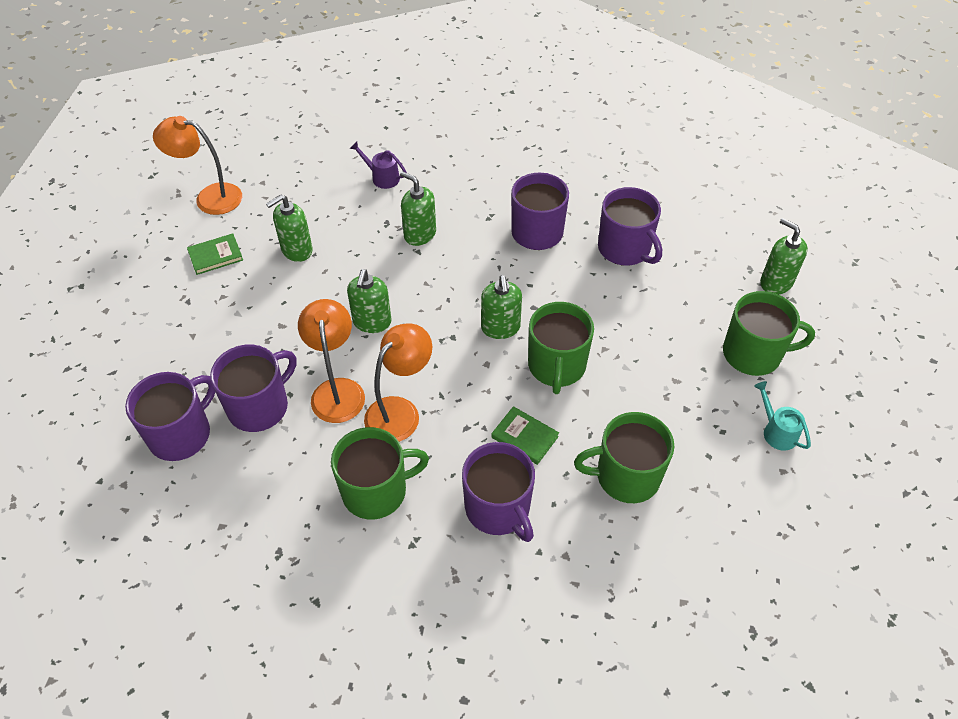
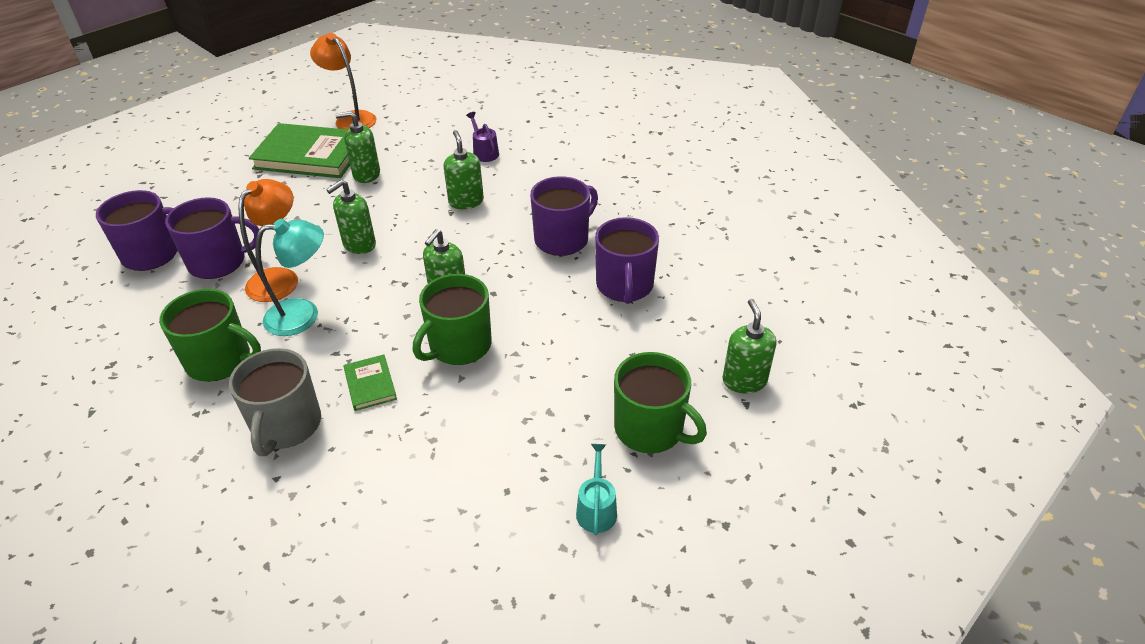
camera: 35 degrees right, 10 degrees down
(215, 256) = (310, 155): green book -> green book, size x2.20
(400, 411) = (303, 315): orange lamp -> turquoise lamp
(498, 508) = (286, 426): purple mug -> grey mug
(626, 476) = (414, 463): green mug -> none

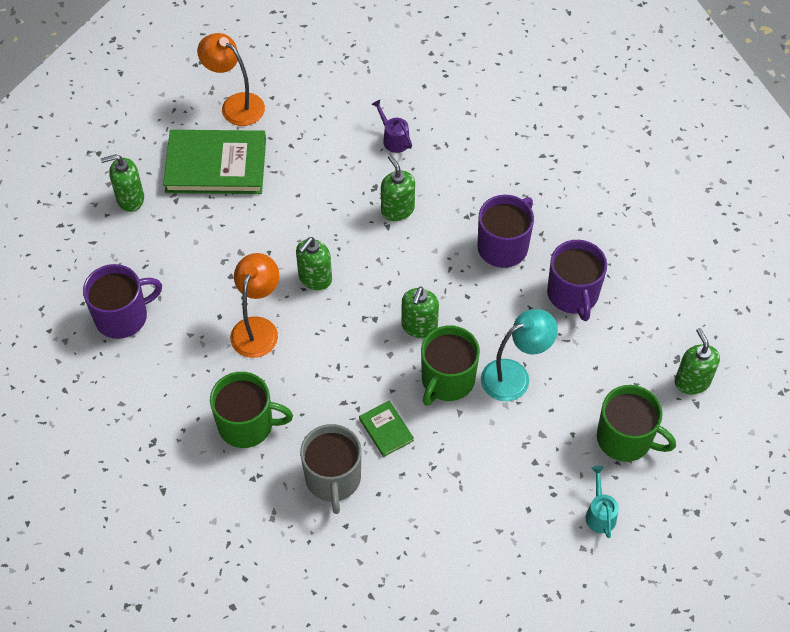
camera: 10 degrees left, 15 degrees up
(219, 262) = (191, 317): purple mug -> none
(303, 315) = (298, 367): turquoise lamp -> turquoise lamp (514, 376)
(366, 174) = (285, 185): green soap dispenser -> green soap dispenser (130, 199)

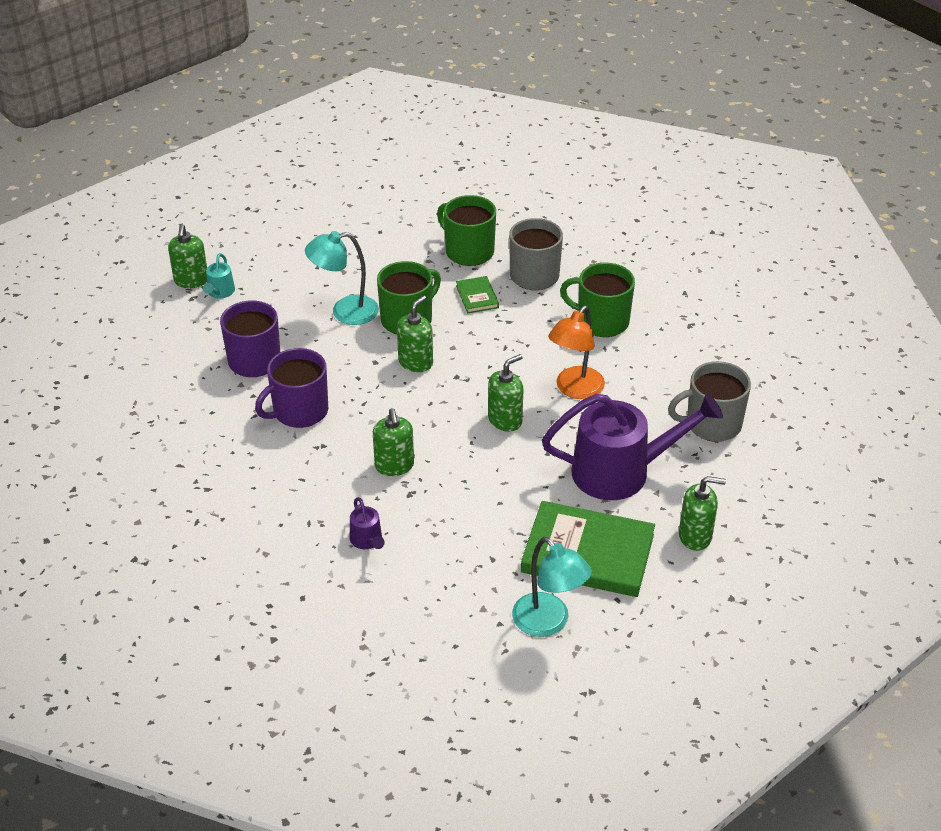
camera: 165 degrees left, 15 degrees down
(123, 316) = (712, 424): purple mug -> grey mug
(200, 247) = (621, 471): none -> purple watering can
(235, 105) = (548, 623): orange lamp -> turquoise lamp
(600, 513) = (324, 219): turquoise watering can -> turquoise watering can (220, 292)
(625, 438) = (274, 256): green mug -> green mug (468, 251)

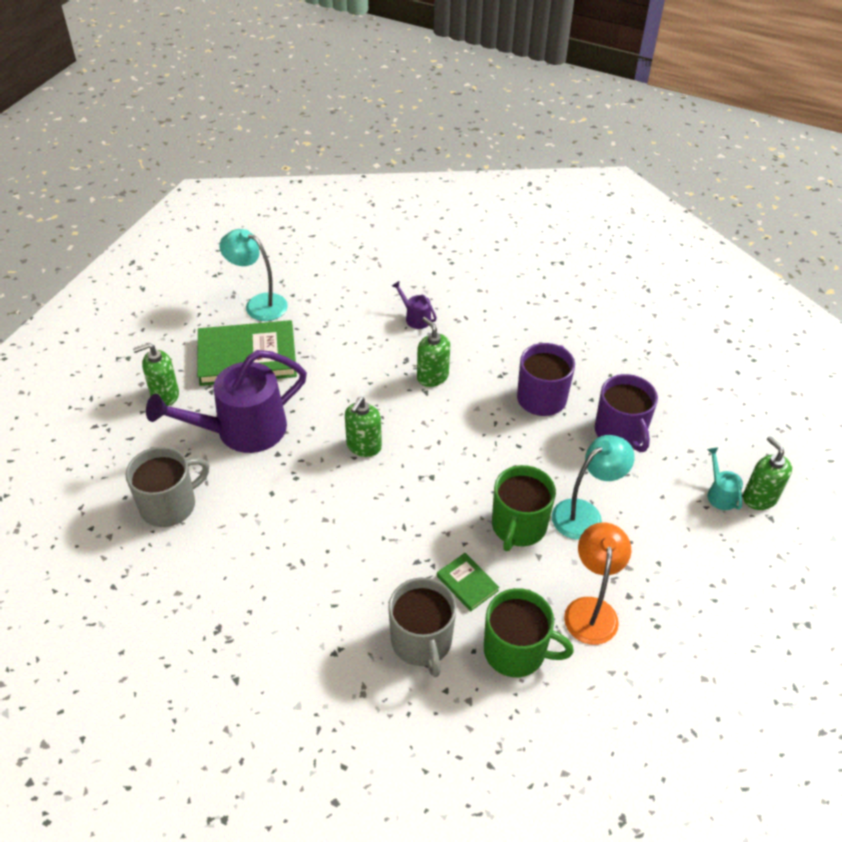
camera: 155 degrees right, 5 degrees up
(415, 362) = (478, 479): green soap dispenser -> none
(575, 389) = (313, 500): orange lamp -> orange lamp (591, 610)
(601, 321) = (318, 597): green mug -> none

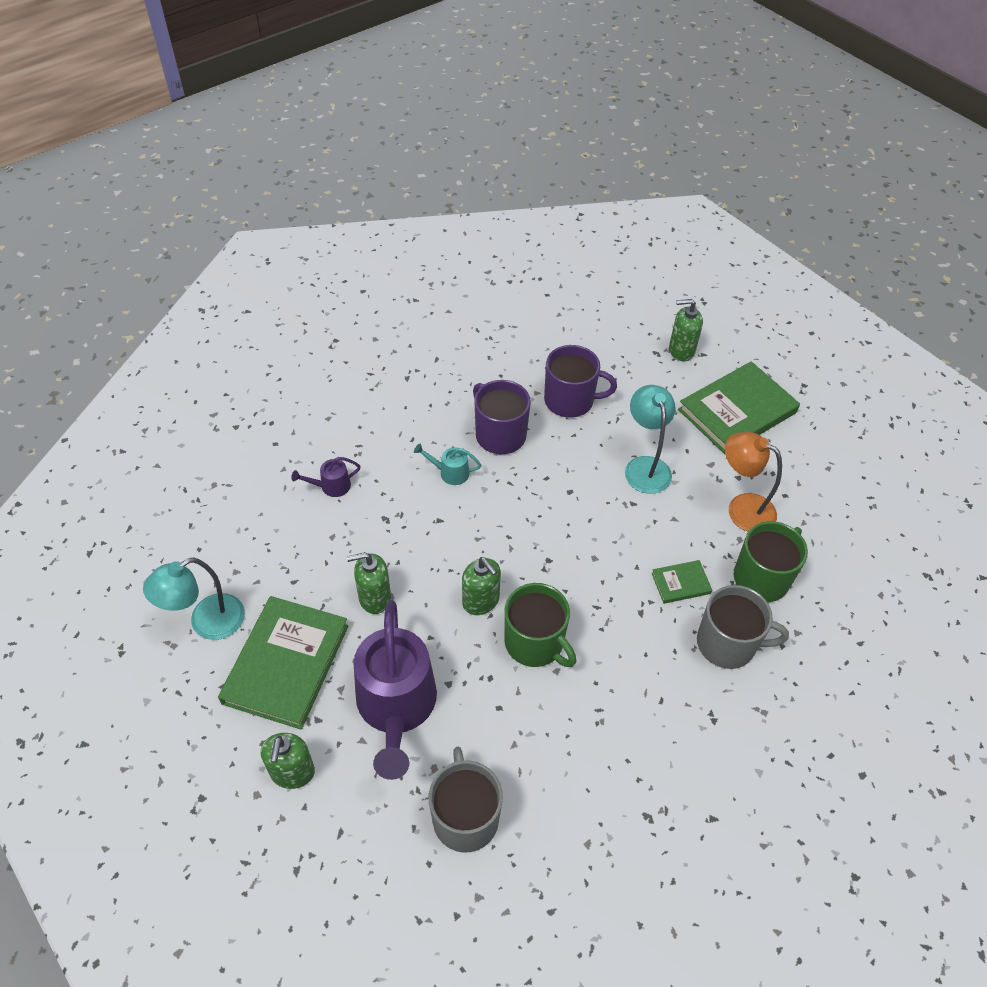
camera: 65 degrees left, 5 degrees up
(432, 377) = (422, 506): green soap dispenser -> green soap dispenser (374, 598)
(518, 526) = (636, 519): green mug -> green mug (535, 643)
(716, 570) = (737, 411): none -> green book
(720, 494) = (666, 371): turquoise watering can -> turquoise watering can (450, 473)

